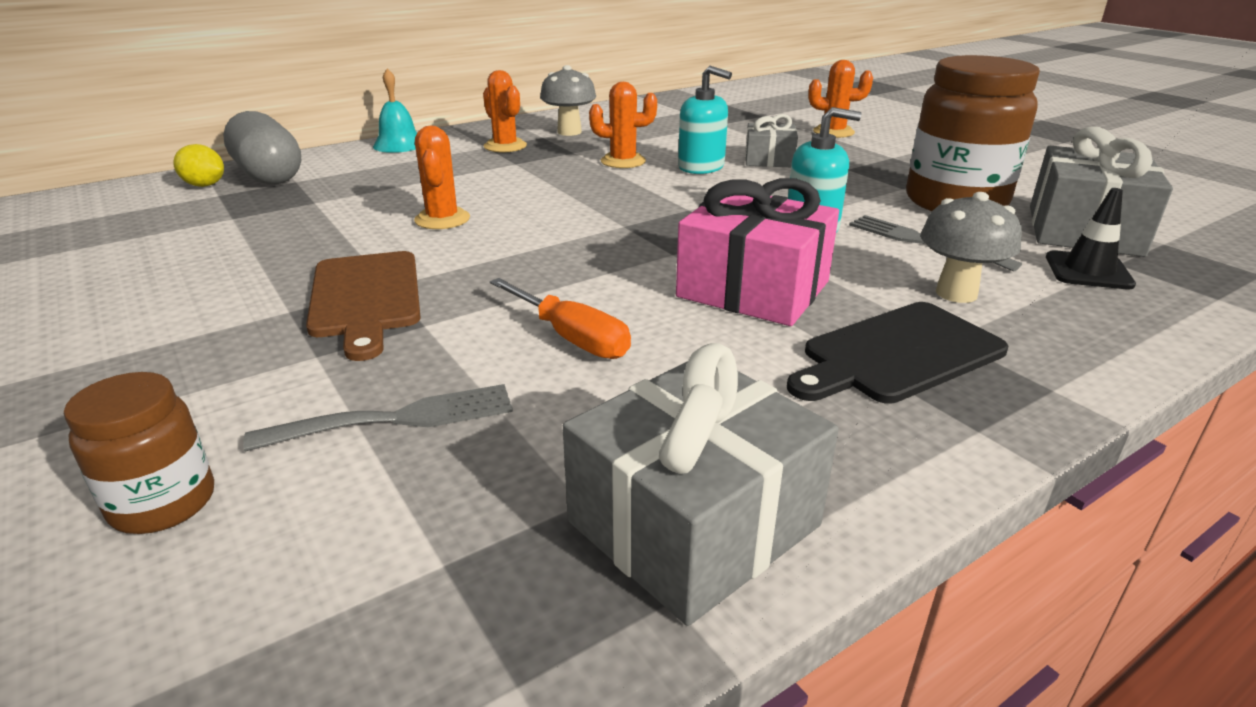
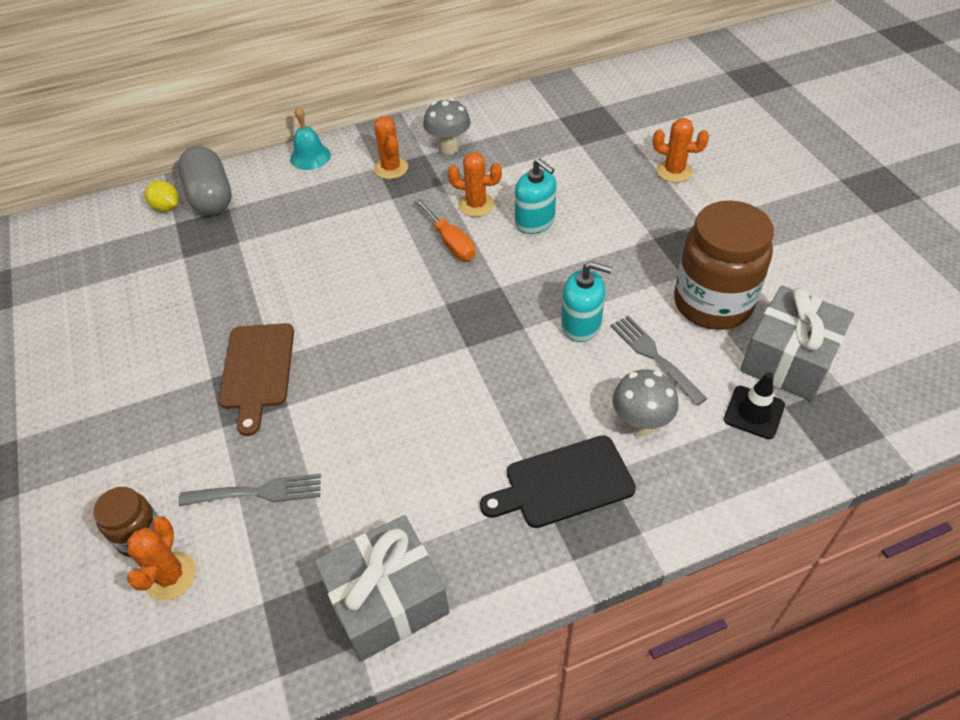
camera: 15 degrees right, 20 degrees up
(442, 219) = (321, 278): orange cactus -> orange cactus (170, 576)
(571, 337) = (370, 433): orange screwdriver -> orange screwdriver (450, 242)
(753, 289) = (504, 398): pink gift -> none
(769, 160) = (595, 216): grey gift -> none

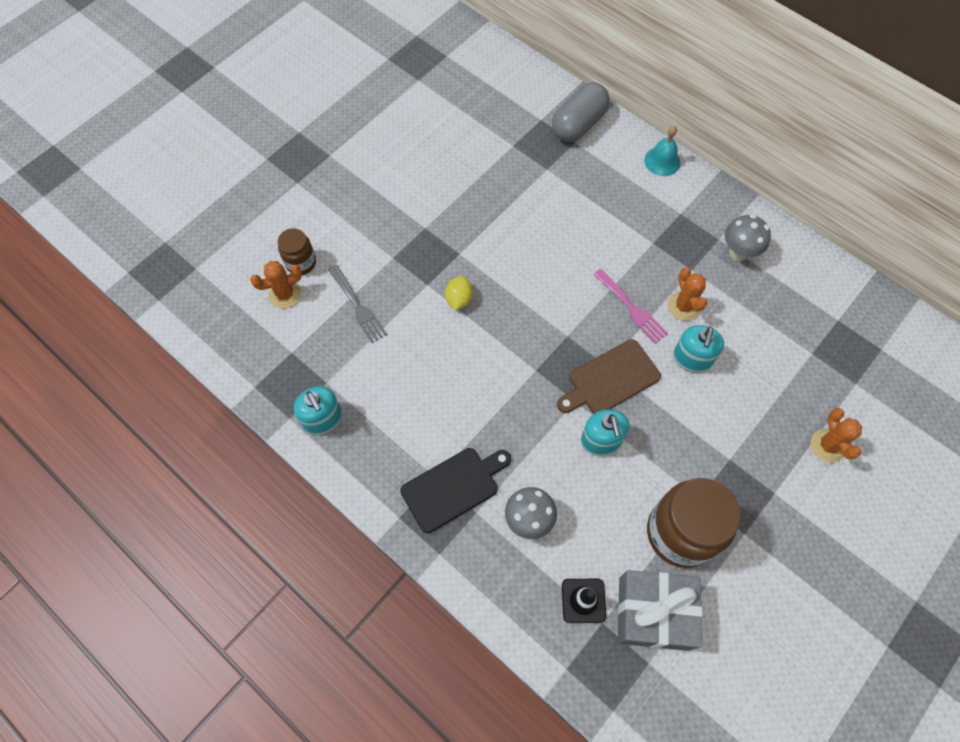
camera: 60 degrees right, 15 degrees up
(166, 207) = (551, 104): yellow lemon -> yellow lemon (459, 299)
(257, 370) = (444, 250): brown cutting board -> brown cutting board (610, 379)
(387, 599) = (322, 419): grey gift -> turquoise soap dispenser
(391, 168) = (686, 224): orange cactus -> none
(450, 242) = (631, 308): orange screwdriver -> pink fork
(564, 483) = (453, 487): black cutting board -> black cutting board turned 105 degrees clockwise
(654, 356) = (599, 507): grey fork -> none

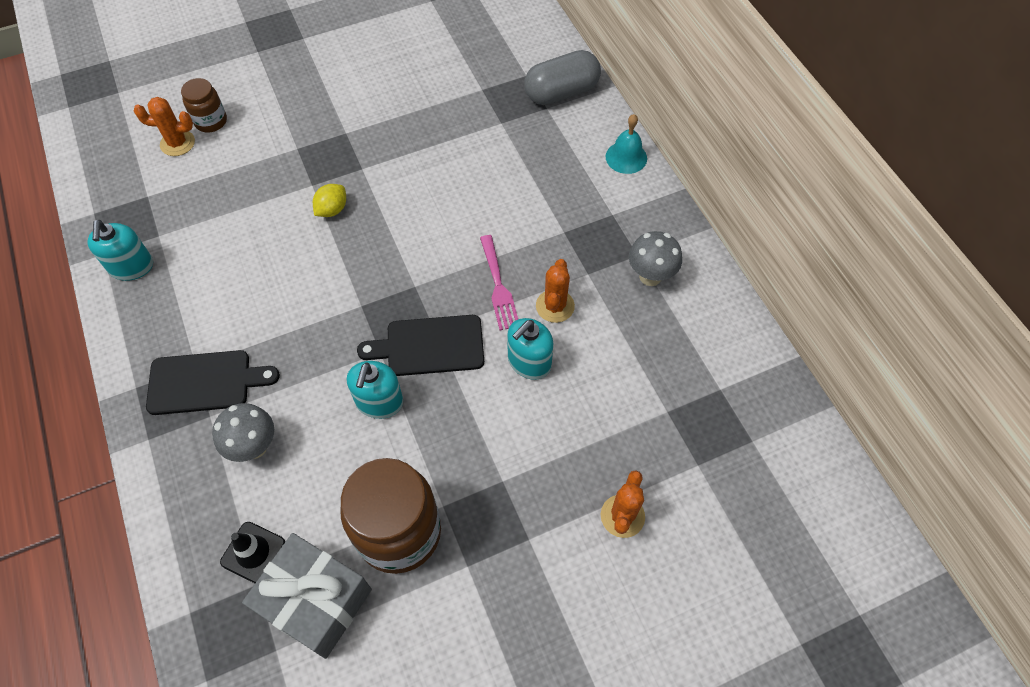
camera: 25 degrees right, 5 degrees down
(357, 306) = (234, 179): grey fork -> none
(610, 379) = (430, 346): brown cutting board -> black cutting board

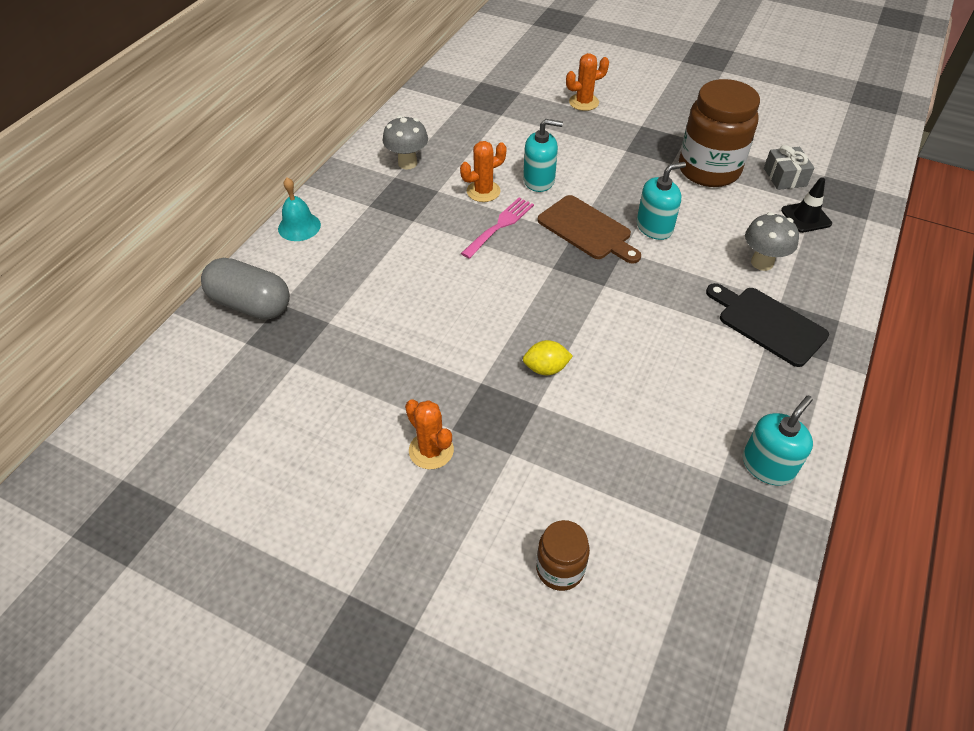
camera: 130 degrees left, 10 degrees down
(177, 143) = (619, 573): orange cactus -> orange cactus (431, 450)
(315, 601) = (784, 177): grey gift -> grey gift, size x0.57
(430, 346) = (587, 229): black cutting board -> brown cutting board

